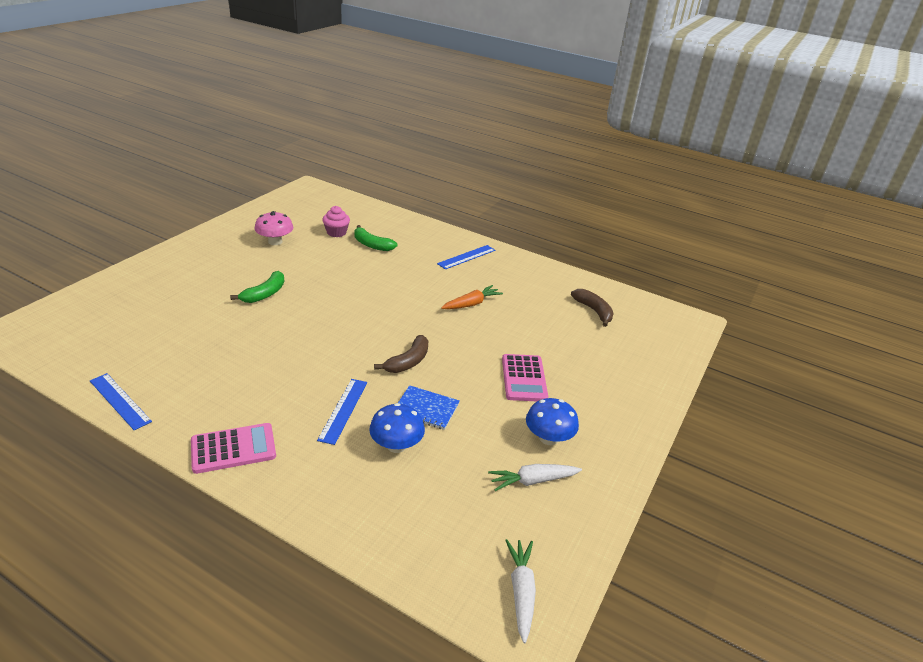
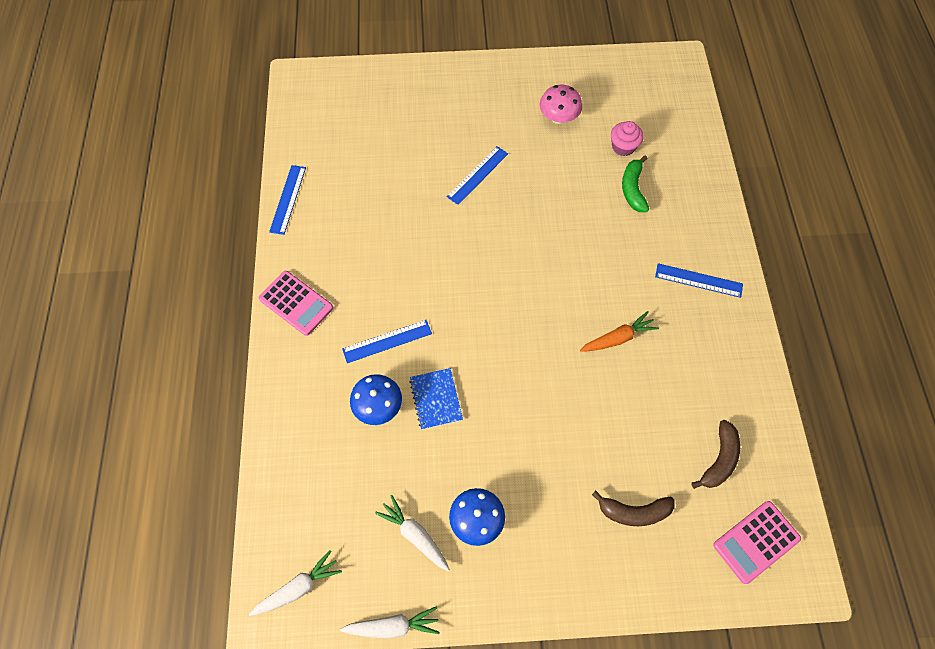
camera: 60 degrees right, 30 degrees up
(265, 294) = (477, 175): green banana -> blue ruler
(408, 362) = (484, 345): brown banana -> brown banana (634, 512)
(471, 304) = (617, 338): orange carrot -> orange carrot turned 45 degrees counterclockwise
(524, 378) = (542, 453): pink calculator -> pink calculator (756, 542)
(603, 536) = (392, 626): none -> white carrot

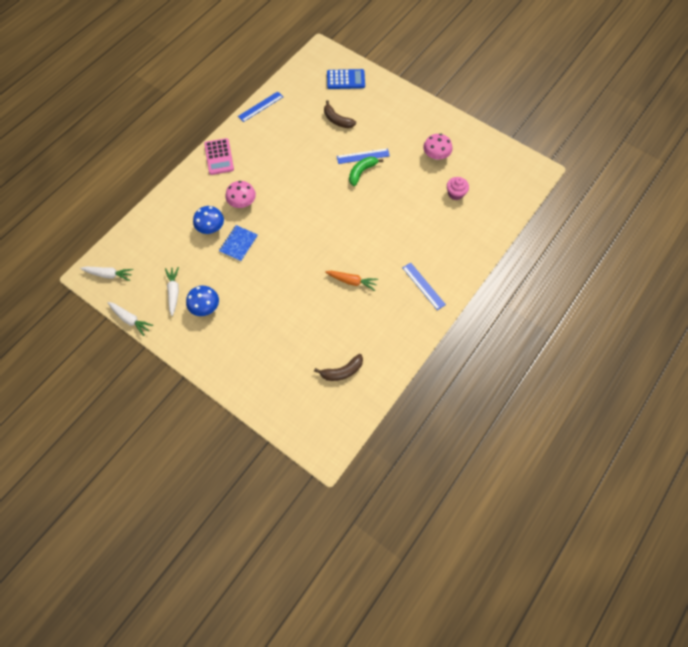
camera: 40 degrees right, 0 degrees up
(364, 95) = (345, 79): none -> blue calculator
(387, 341) = (242, 202): blue ruler -> pink mushroom
(632, 189) = (437, 218): green banana -> green banana (361, 172)
(634, 512) = (277, 360): brown banana -> brown banana (337, 120)
(756, 542) = (320, 419): pink calculator -> none

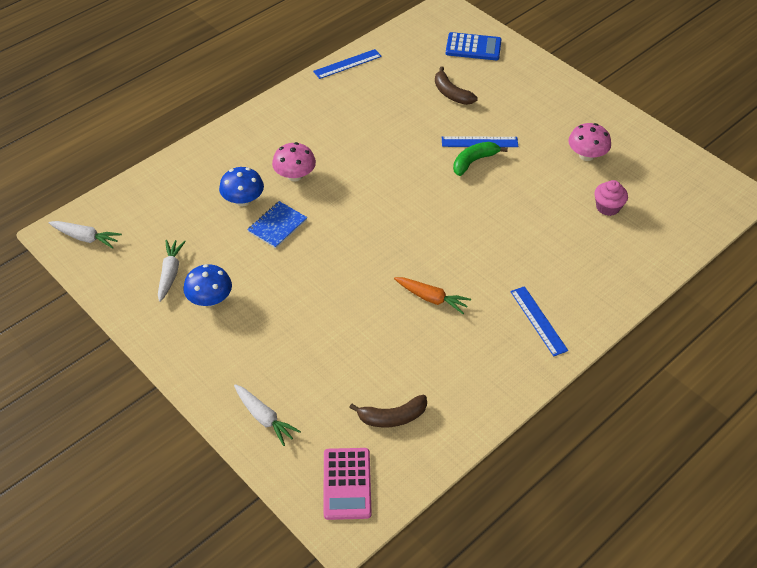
camera: 10 degrees right, 15 degrees down
(130, 319) = (99, 299): white carrot -> white carrot (264, 418)
(219, 157) = (276, 116): pink calculator -> pink calculator (347, 484)

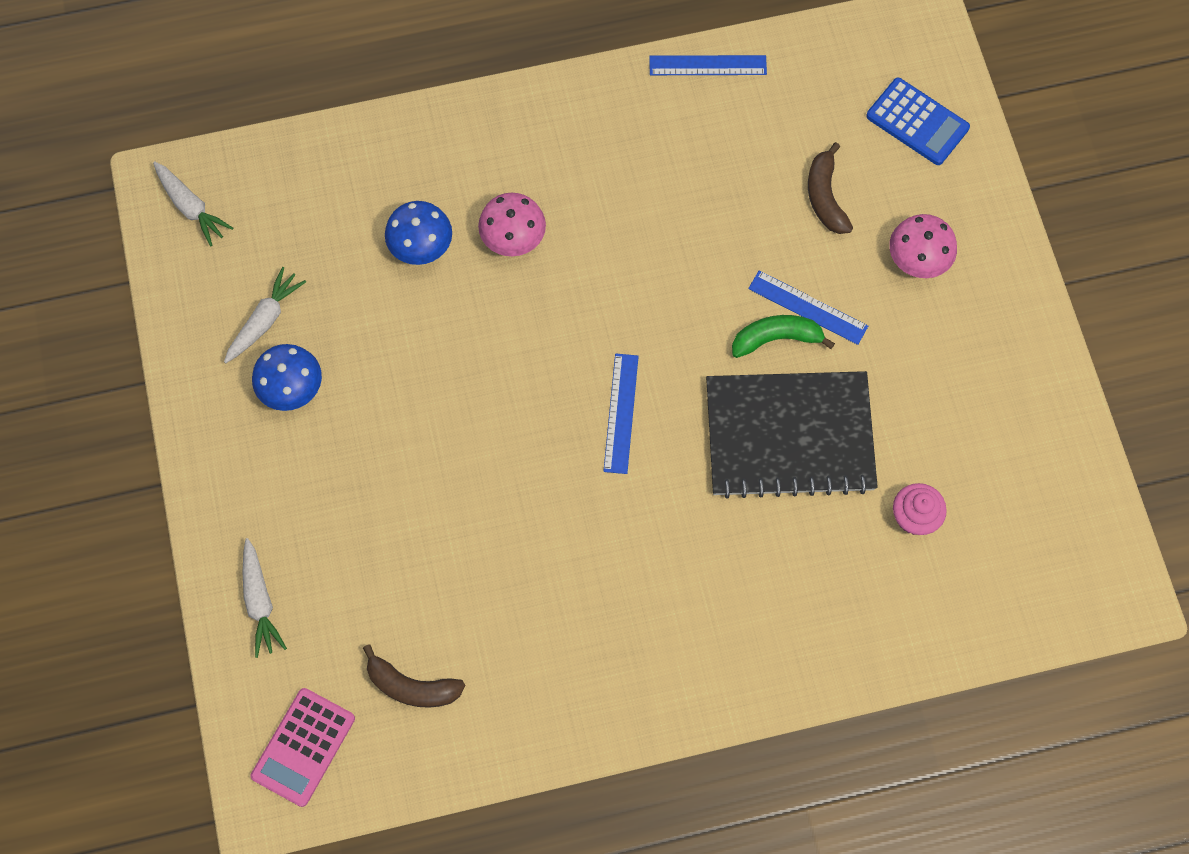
camera: 30 degrees right, 20 degrees up
(277, 226) = (441, 313): blue notebook -> none
(431, 298) = (571, 537): orange carrot -> none
(514, 200) = (789, 436): none -> black notebook
(538, 320) = (688, 647): blue ruler -> blue ruler (621, 413)
(586, 155) = (948, 411): pink mushroom -> pink mushroom (917, 259)

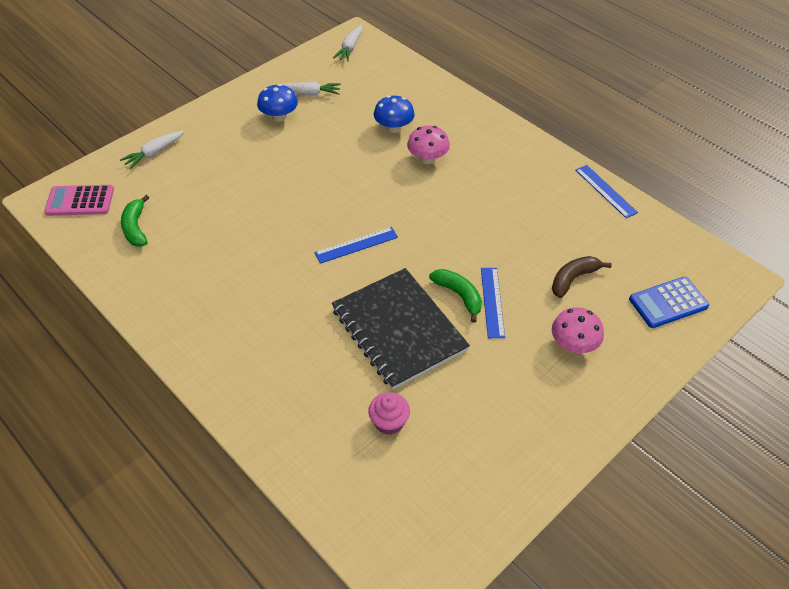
camera: 60 degrees right, 20 degrees down
(412, 686) = (136, 228): brown banana -> green banana
(917, 122) = (668, 303): blue calculator -> blue calculator turned 60 degrees clockwise

